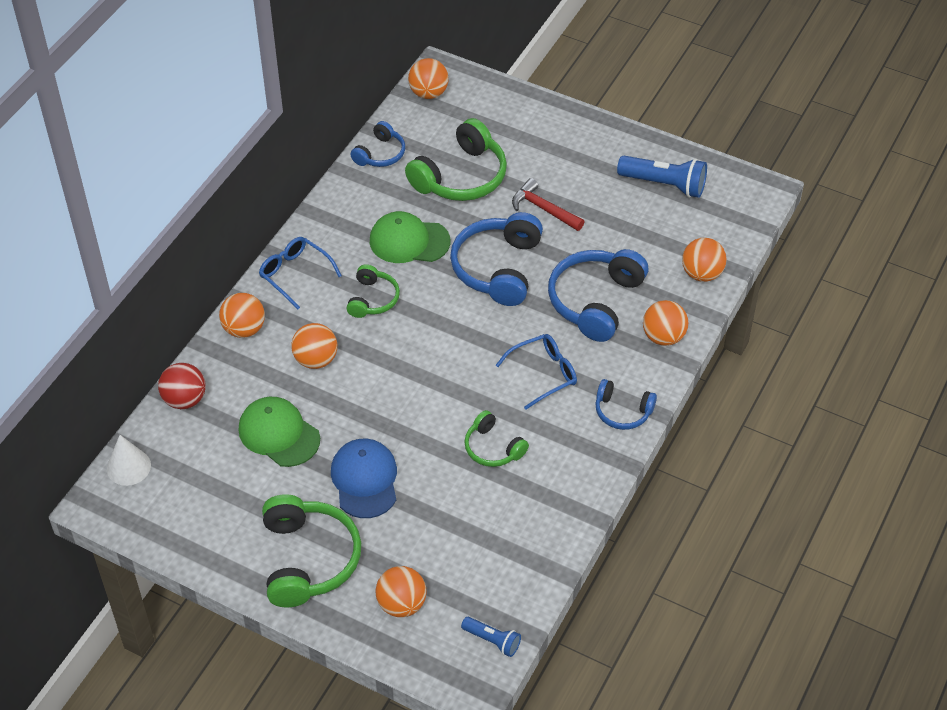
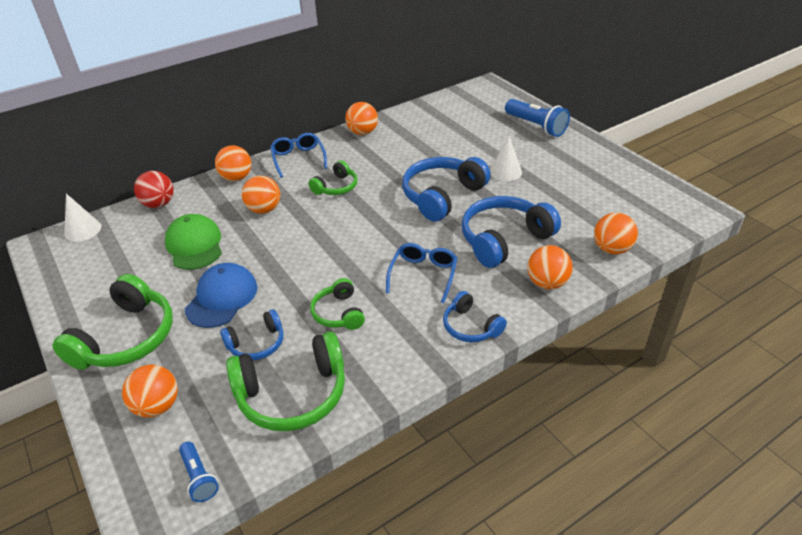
camera: 30 degrees right, 10 degrees down
(380, 154) = (413, 114): blue headphones -> blue headphones (257, 344)
(409, 241) = (391, 163): green cap -> none
(428, 93) = (471, 93): orange ball -> orange ball (362, 132)
(461, 177) = (458, 139): green headphones -> green headphones (293, 394)
(544, 209) = (505, 171): red hammer -> white cone
(544, 374) = (423, 275): blue glasses -> blue glasses turned 75 degrees counterclockwise
(664, 184) = (615, 183): blue flashlight -> blue flashlight (536, 126)

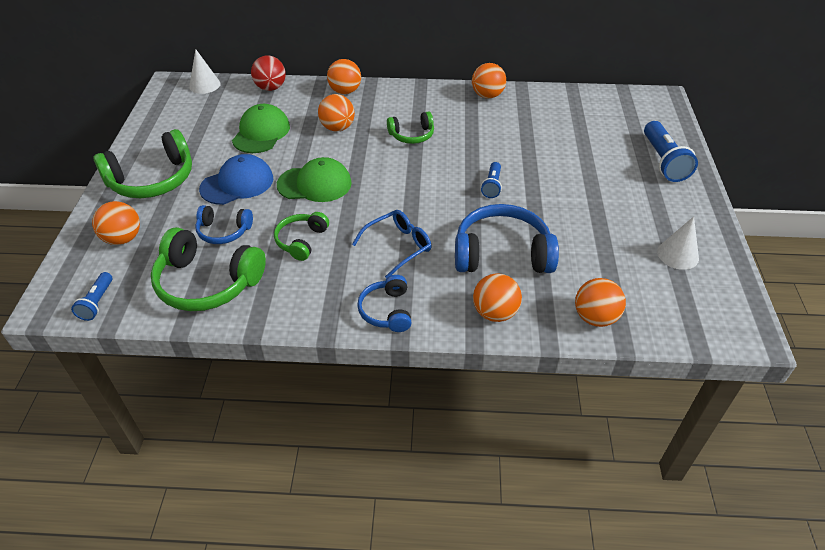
camera: 35 degrees right, 5 degrees up
(296, 263) = (315, 184): none -> green cap
(298, 159) = (408, 96): blue glasses -> none
(442, 196) = (492, 186): blue headphones -> blue flashlight
(505, 171) = (578, 192): white cone -> white cone (677, 254)

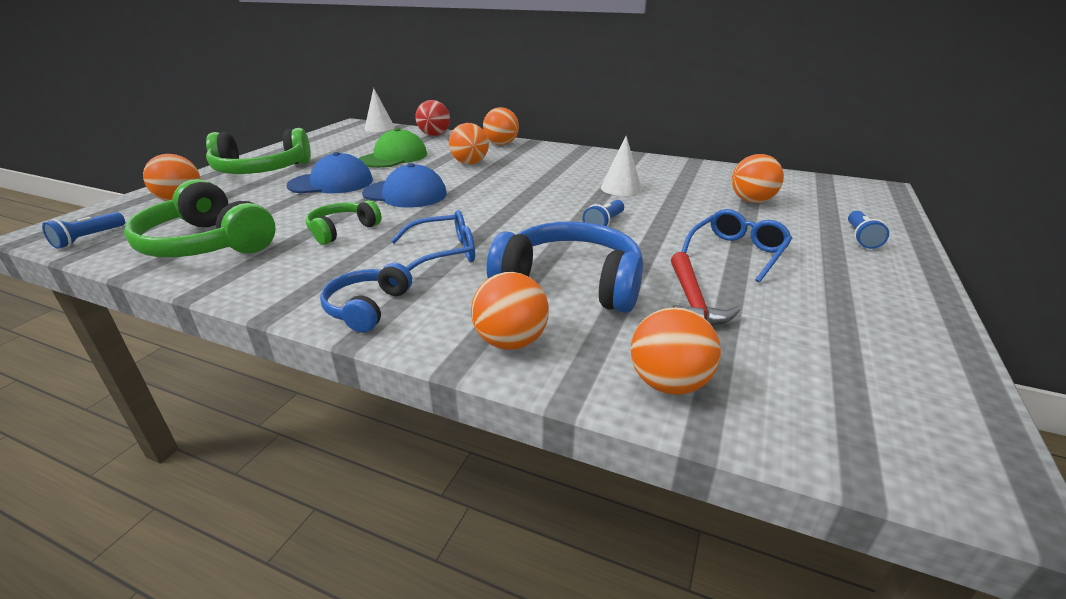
camera: 20 degrees right, 15 degrees down
(223, 231) = (275, 211): blue headphones -> none
(315, 184) = (405, 194): green cap -> blue cap
(412, 135) = (542, 177): green headphones -> none
(487, 95) = (650, 162): orange ball -> orange ball (752, 201)
(582, 250) = (691, 301): none -> red hammer
(592, 196) = (737, 253): none -> blue glasses
(663, 161) = (861, 238): blue flashlight -> blue flashlight, size x0.56
(677, 254) = (854, 335): white cone -> white cone (621, 188)

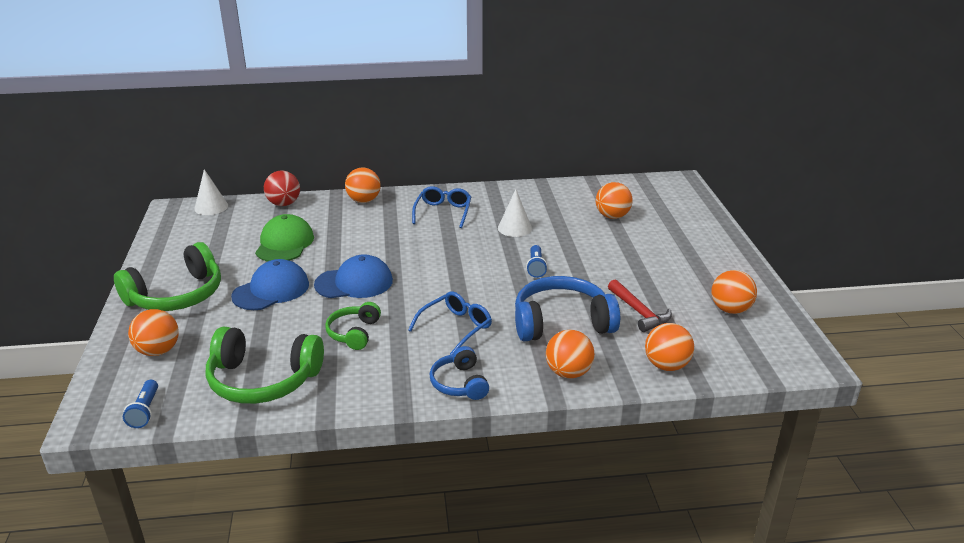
camera: 30 degrees left, 0 degrees up
(470, 163) = (364, 232): orange ball -> orange ball (730, 309)
(737, 253) = (636, 267): blue glasses -> blue glasses (443, 212)
(861, 238) = (695, 232): blue flashlight -> none

